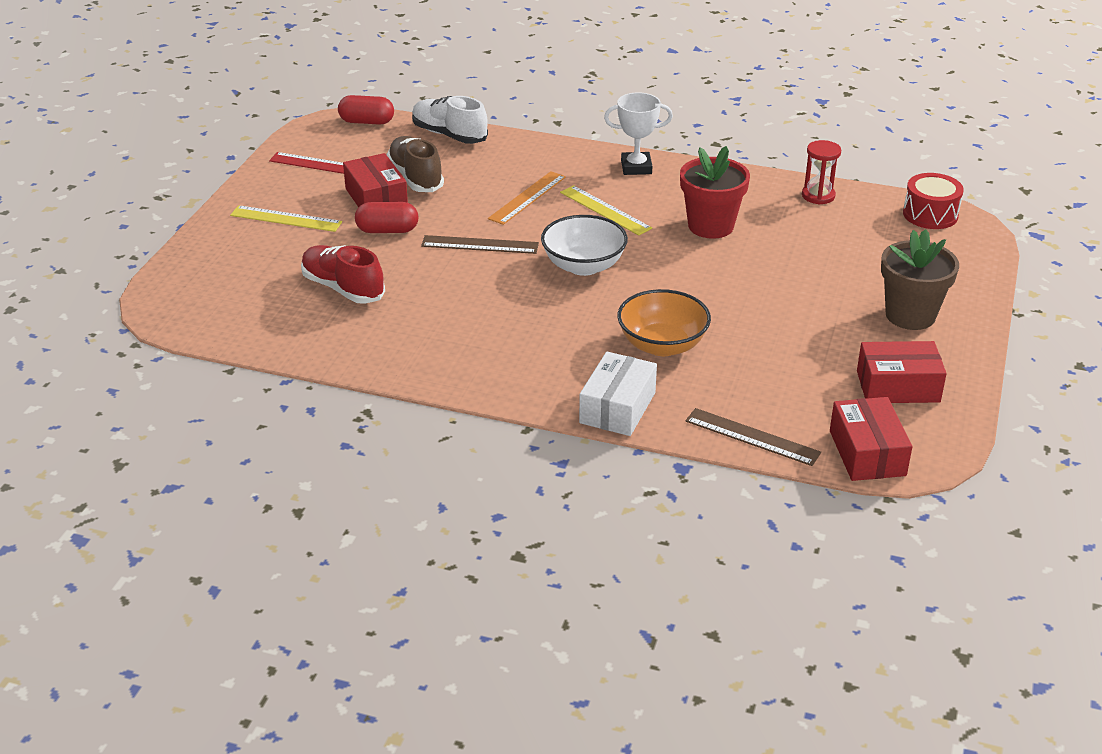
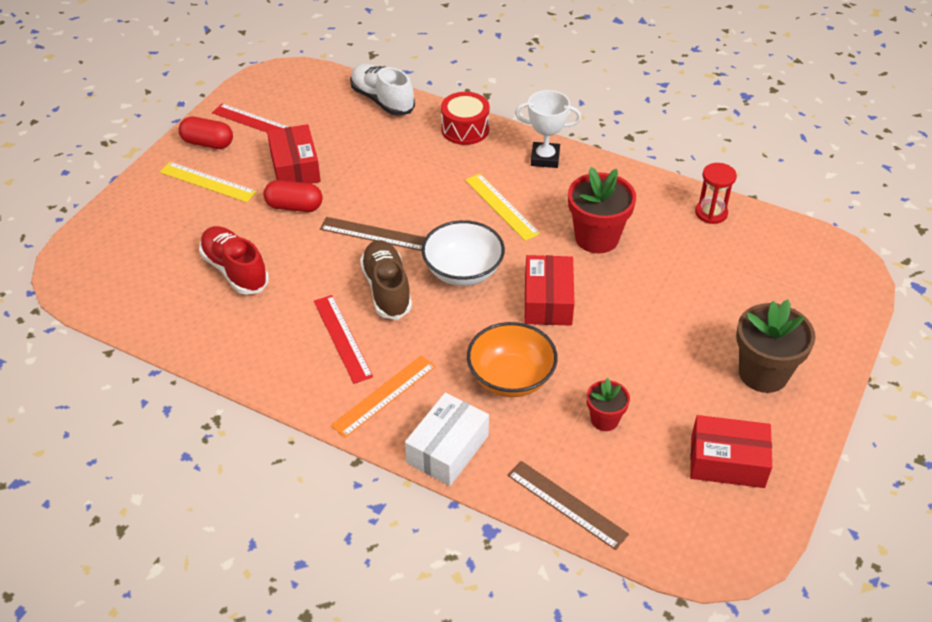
camera: 10 degrees right, 10 degrees up
(367, 122) = (312, 77): red capsule -> red capsule (208, 143)
(415, 177) = (337, 147): brown shoe -> brown shoe (387, 289)
(477, 332) = (342, 338): none -> red ruler
(527, 197) = (433, 183): orange ruler -> orange ruler (384, 395)
(767, 367) = (604, 420): none -> red flower pot
(867, 453) = (674, 542): red box -> red box (548, 301)
(930, 214) = (816, 249): red drum -> red drum (465, 129)

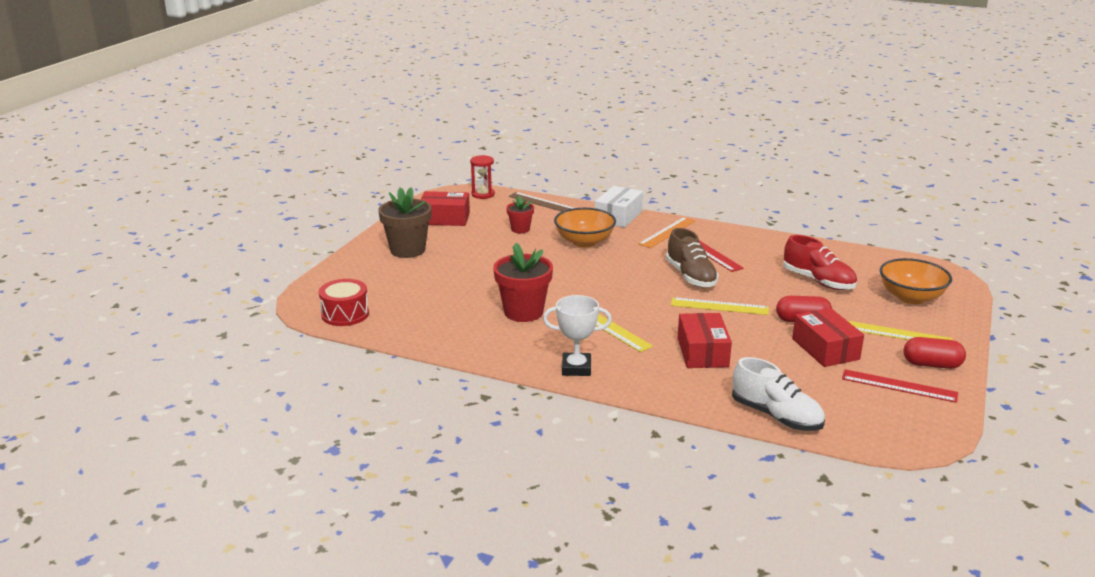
camera: 175 degrees right, 20 degrees down
(148, 235) = (911, 297): none -> orange bowl
(374, 234) = (719, 306): brown ruler -> yellow ruler
(463, 271) = (634, 288): white bowl -> none
(465, 129) = (668, 390): red drum -> red drum (345, 314)
(548, 301) = (562, 276): red box -> red box (702, 352)
(711, 213) = (416, 333): red hourglass -> red hourglass (483, 194)

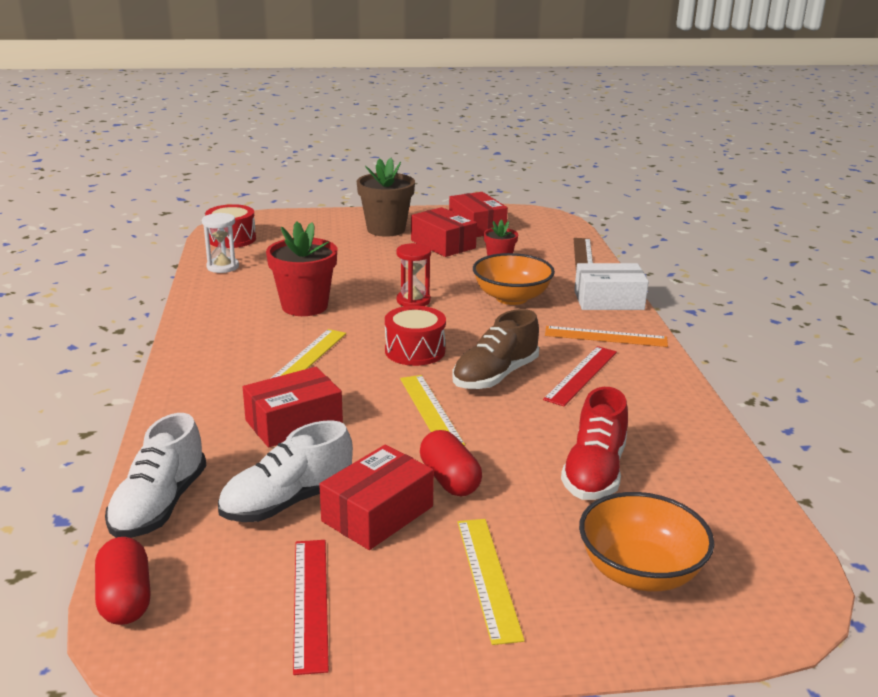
camera: 60 degrees right, 0 degrees up
(406, 329) = (222, 267): none -> white hourglass
(465, 238) = (443, 244): none -> red box
(483, 194) = (560, 227): red hourglass -> red hourglass (413, 301)
(576, 368) = (201, 358): white trophy -> none
(635, 291) = (415, 351): none -> red drum
(797, 373) = (287, 502): none -> white shoe
(932, 365) = (408, 629): red capsule -> red capsule (125, 599)

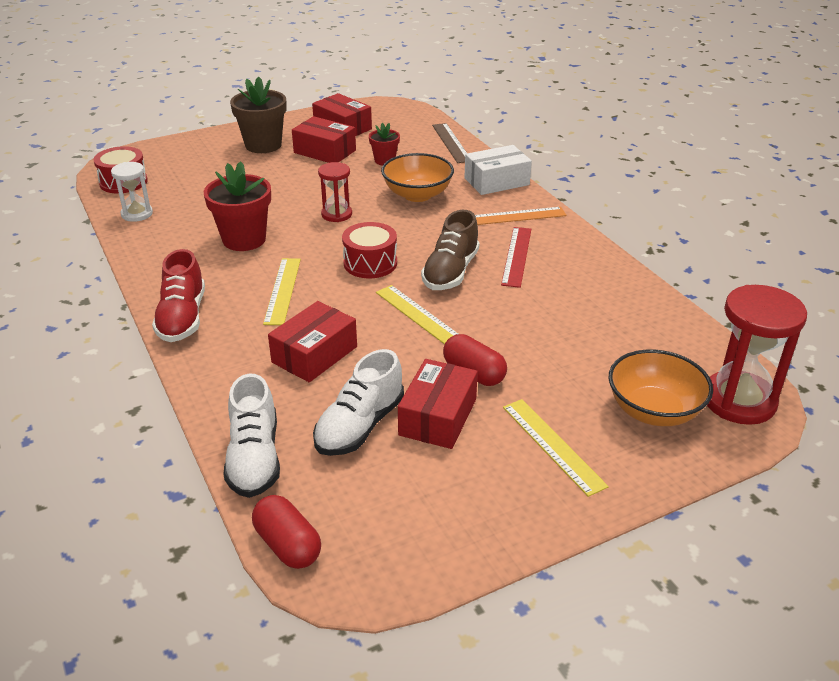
camera: 20 degrees left, 10 degrees up
(311, 602) = (436, 503): red ruler -> none
(594, 472) = (576, 339): red shoe -> red shoe (182, 318)
(762, 589) = (739, 401): none -> red hourglass

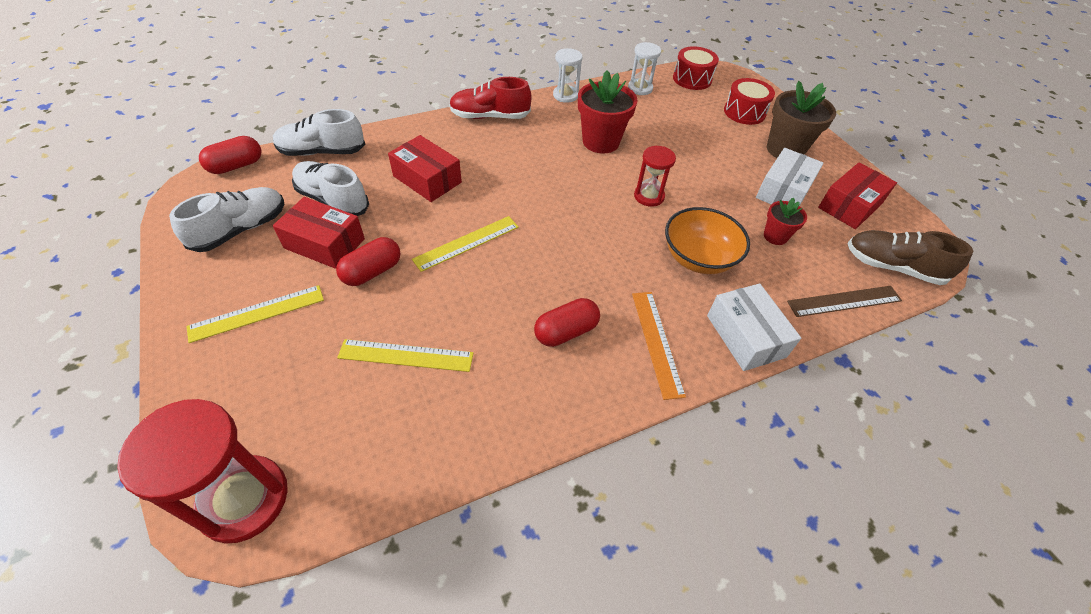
camera: 90 degrees right, 15 degrees up
(142, 263) = (565, 95): none -> white hourglass
(283, 290) = (519, 163): yellow ruler -> yellow ruler (406, 356)
(325, 151) = (783, 191): red box -> white box
(370, 263) = (558, 215): red drum -> red drum (744, 112)
(425, 498) = (241, 229): none -> white shoe
(450, 272) = (538, 271): brown shoe -> brown shoe (892, 267)
(517, 256) = (566, 332): red ruler -> red capsule
(654, 411) = (265, 405): orange bowl -> none

